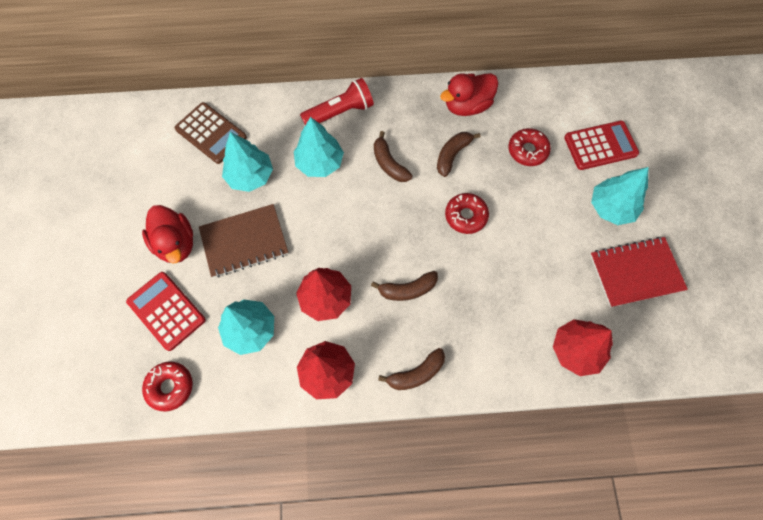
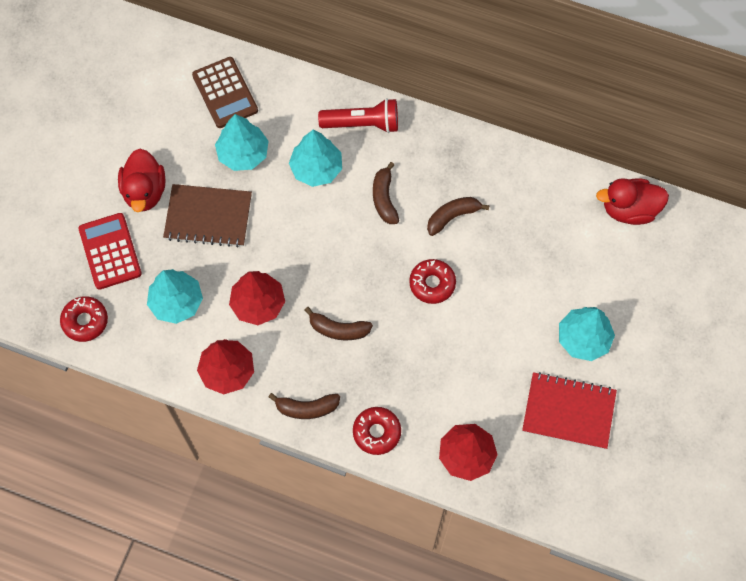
camera: 25 degrees right, 0 degrees up
(467, 106) = (496, 171): red duck -> red duck (629, 209)
(527, 150) = (532, 244): red donut -> red donut (376, 432)
(600, 146) = (611, 271): red calculator -> none

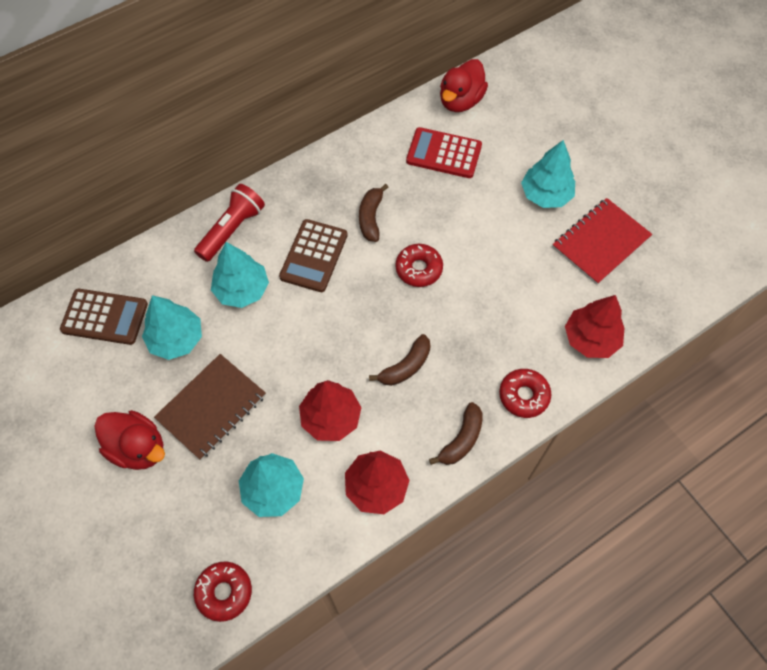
camera: 55 degrees left, 5 degrees down
(110, 251) = (171, 520): red calculator -> red calculator (444, 153)
(384, 198) = (314, 256): brown banana -> brown calculator

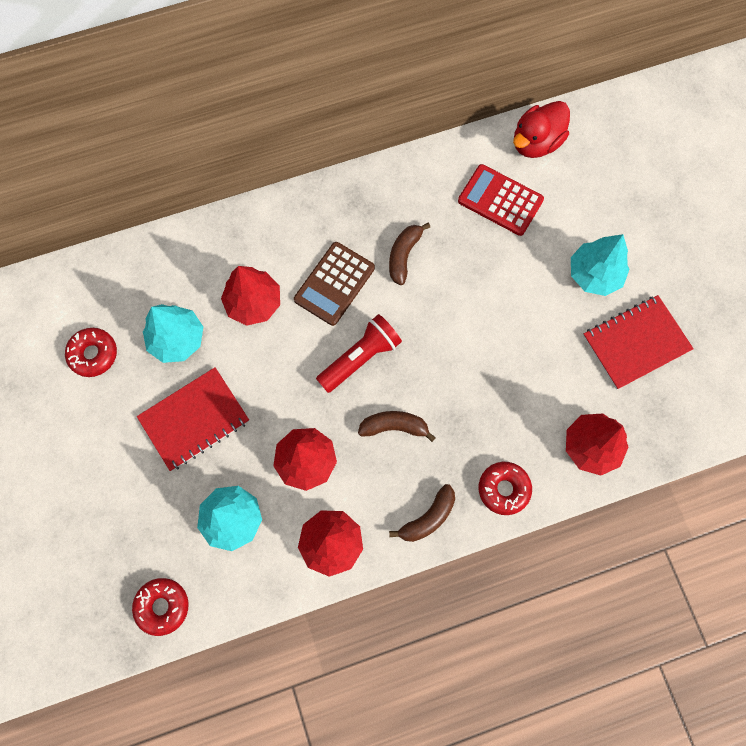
camera: 15 degrees right, 10 degrees up
(105, 317) = (114, 298): brown calculator -> none
(138, 448) = (115, 442): red duck -> none
(212, 407) = (194, 420): brown notebook -> red notebook
(232, 229) = (260, 234): red flashlight -> red flashlight (360, 357)
(242, 290) = (253, 303): turquoise tree -> red tree
(405, 366) = (394, 427): brown banana -> brown banana turned 150 degrees counterclockwise
(419, 269) = (437, 325): red donut -> red donut (93, 354)

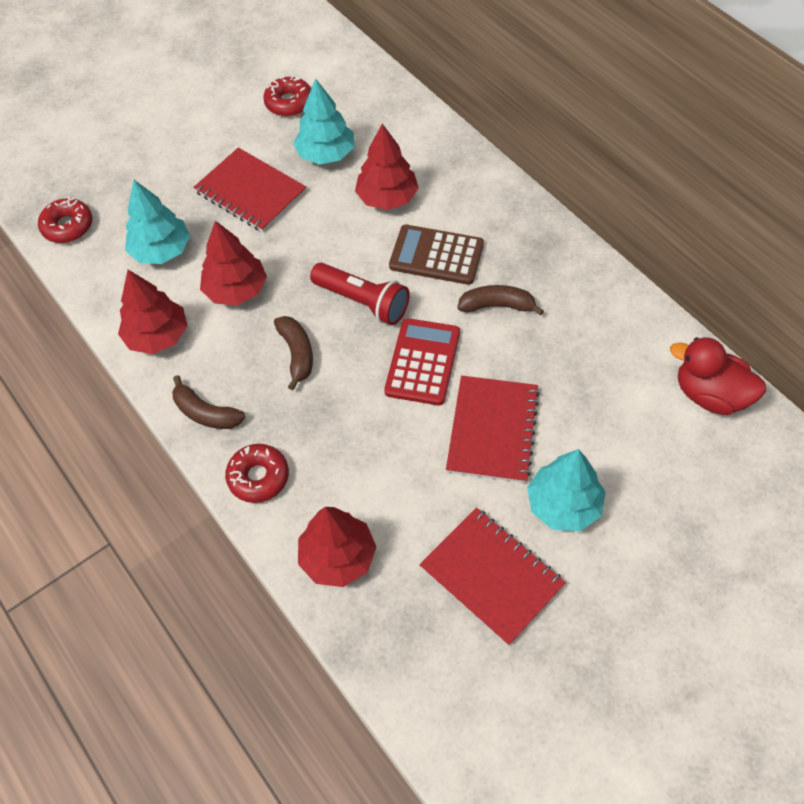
camera: 75 degrees right, 15 degrees down
(500, 200) = (612, 378): red calculator -> red calculator (422, 362)
(517, 300) = (493, 430): none -> red notebook

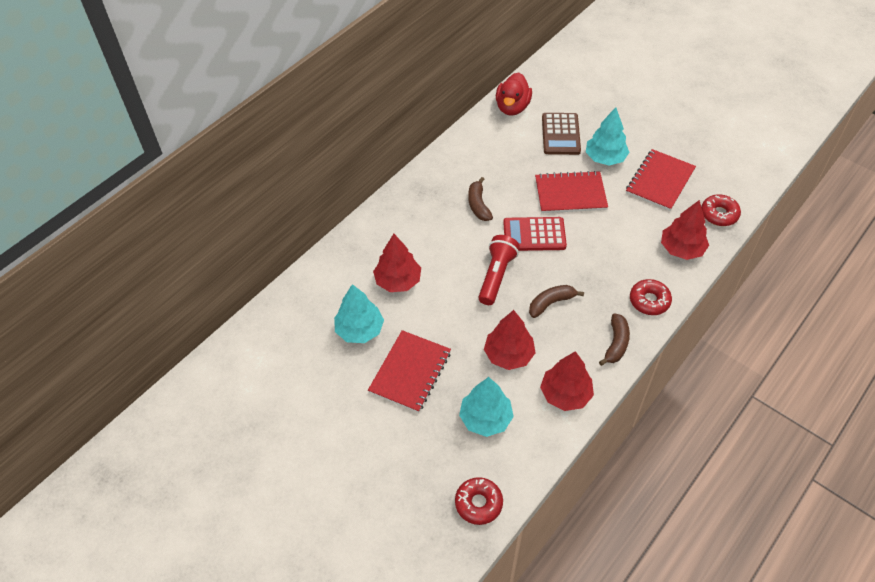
camera: 105 degrees left, 5 degrees down
(289, 103) = (303, 371): red donut -> red donut (719, 214)
(436, 255) = (445, 243): brown calculator -> brown calculator (560, 134)

